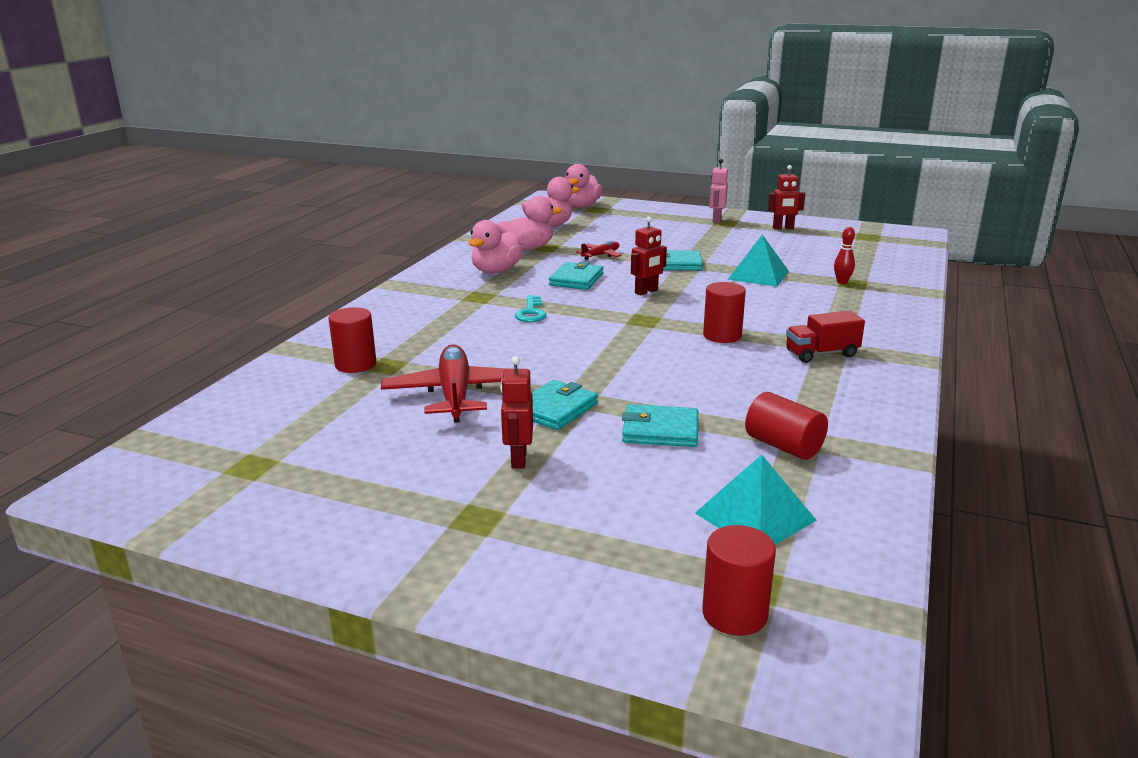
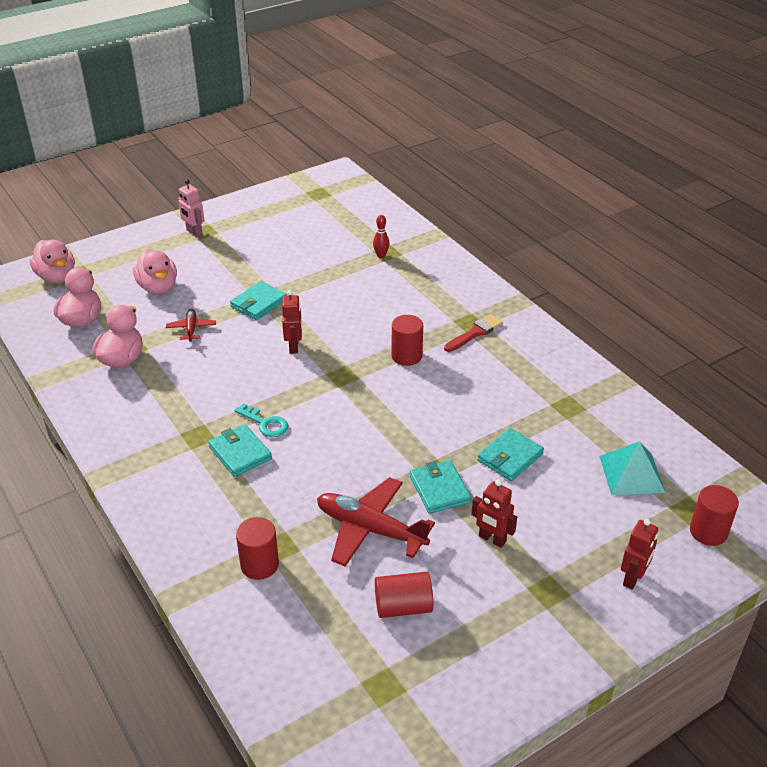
camera: 55 degrees left, 15 degrees up
(496, 271) = (152, 401): pink duck -> pink duck (158, 287)
(576, 279) = (227, 367): turquoise wallet -> turquoise wallet (240, 453)
(758, 275) = (326, 280): turquoise pyramid -> none
(783, 228) = (254, 215): red robot -> red robot (633, 578)
(783, 446) = (570, 419): red cylinder -> red cylinder (403, 606)
(821, 354) = (475, 333): red truck -> red brush

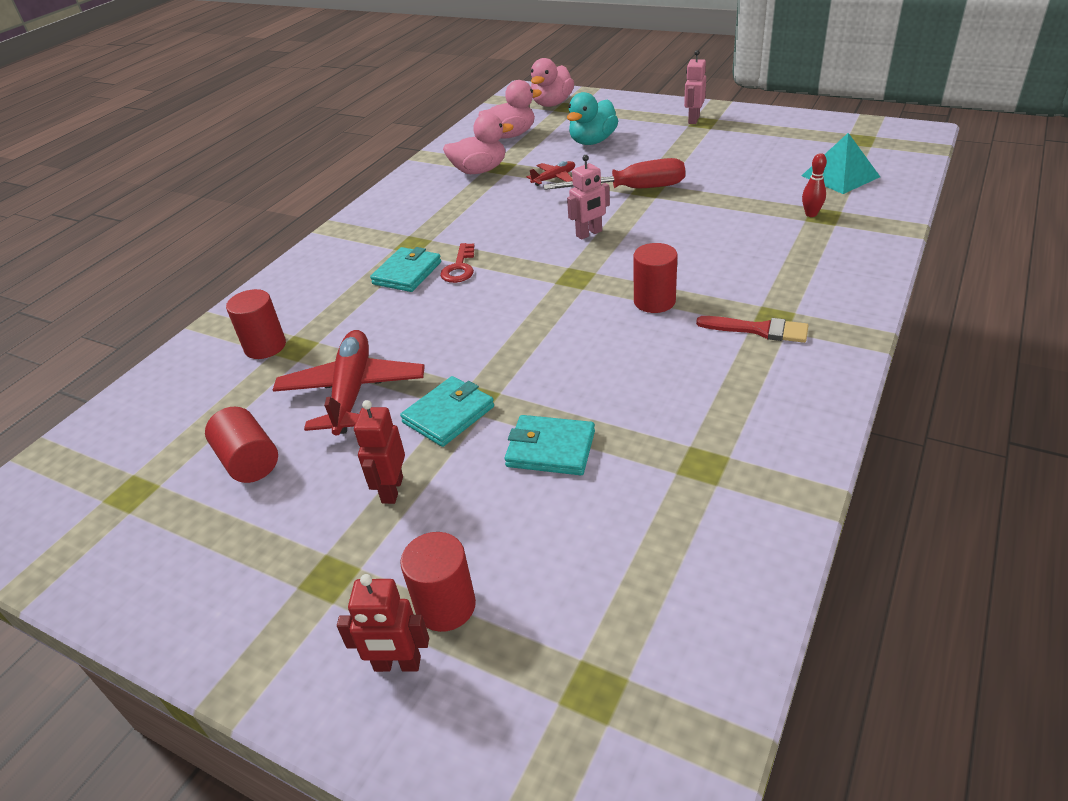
camera: 65 degrees right, 0 degrees up
(158, 287) = (592, 141): pink duck -> turquoise duck
(258, 303) = (632, 189): turquoise wallet -> red screwdriver
(265, 423) = (459, 267): turquoise key -> red key
(294, 347) = (589, 234): red robot -> pink robot
(631, 474) = (619, 585): turquoise pyramid -> turquoise pyramid (840, 176)
(708, 532) = (559, 736): red cylinder -> red cylinder (445, 606)

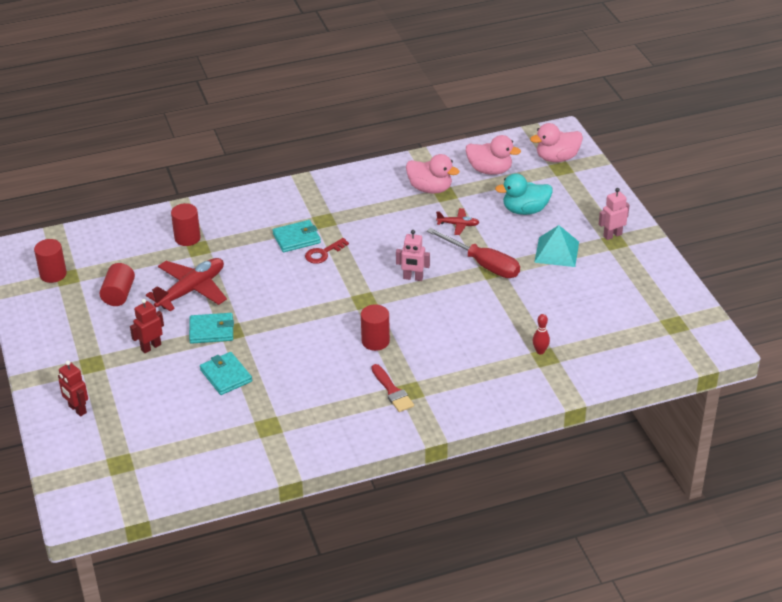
camera: 40 degrees right, 0 degrees up
(445, 606) = (113, 403): red cylinder -> red cylinder (53, 274)
(840, 176) = (606, 340): turquoise pyramid -> turquoise pyramid (556, 252)

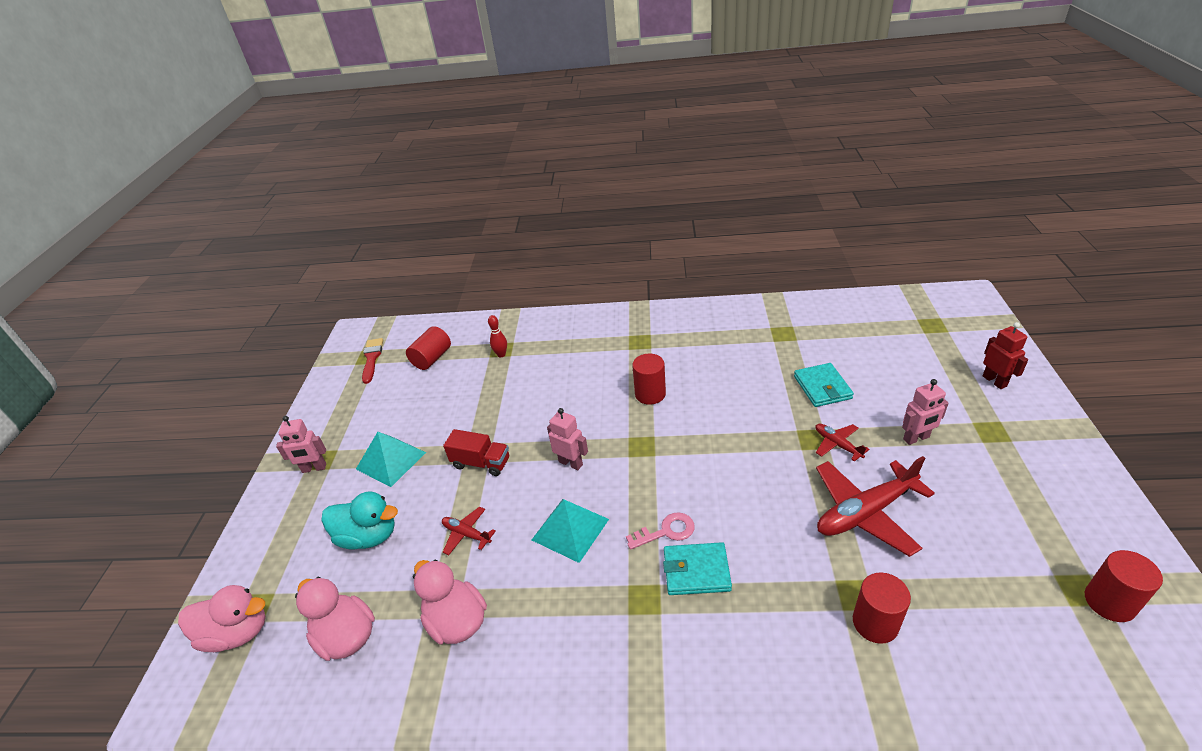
camera: 155 degrees left, 0 degrees up
(119, 294) = (978, 531): red cylinder -> red cylinder (432, 358)
(151, 347) = (916, 438): red robot -> pink robot
(211, 330) = (837, 445): turquoise wallet -> red plane
(323, 253) = (666, 531): red key -> pink key
(389, 241) = (570, 529): none -> turquoise pyramid
(392, 391) = (655, 344): red brush -> red brush (372, 358)
(483, 264) = (481, 463): red screwdriver -> red truck

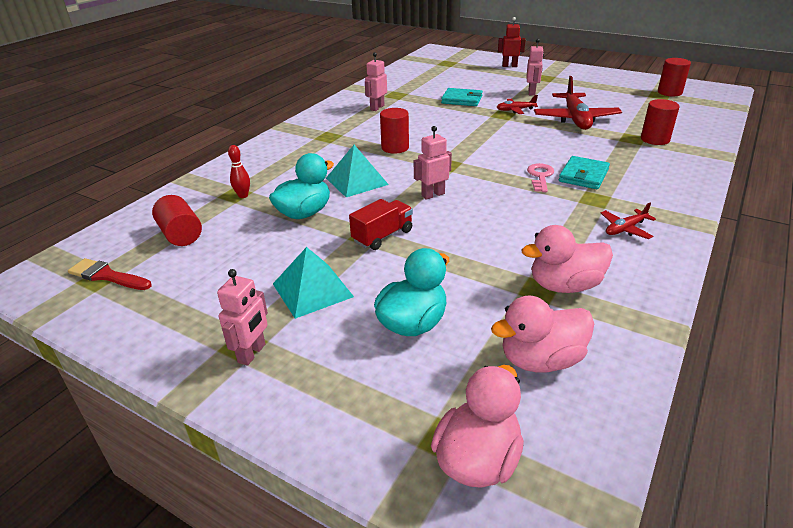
camera: 65 degrees left, 5 degrees down
(466, 534) = (466, 261): red plane -> red plane (625, 229)
(493, 400) = (304, 213): none -> turquoise duck
(570, 529) = (505, 211): turquoise pyramid -> turquoise pyramid (356, 181)
(734, 337) = (377, 108): none -> pink robot

